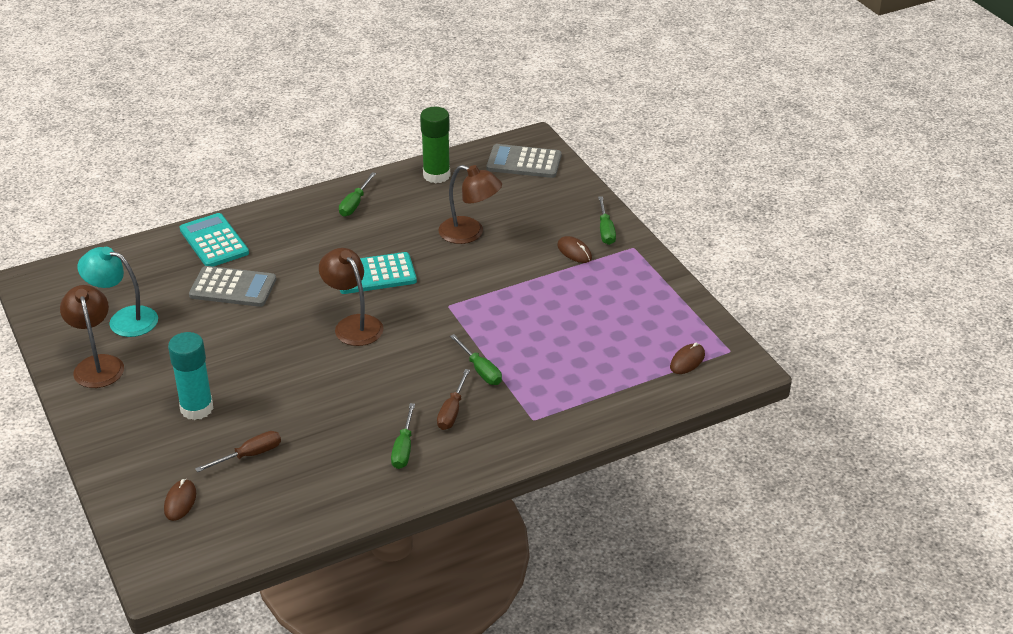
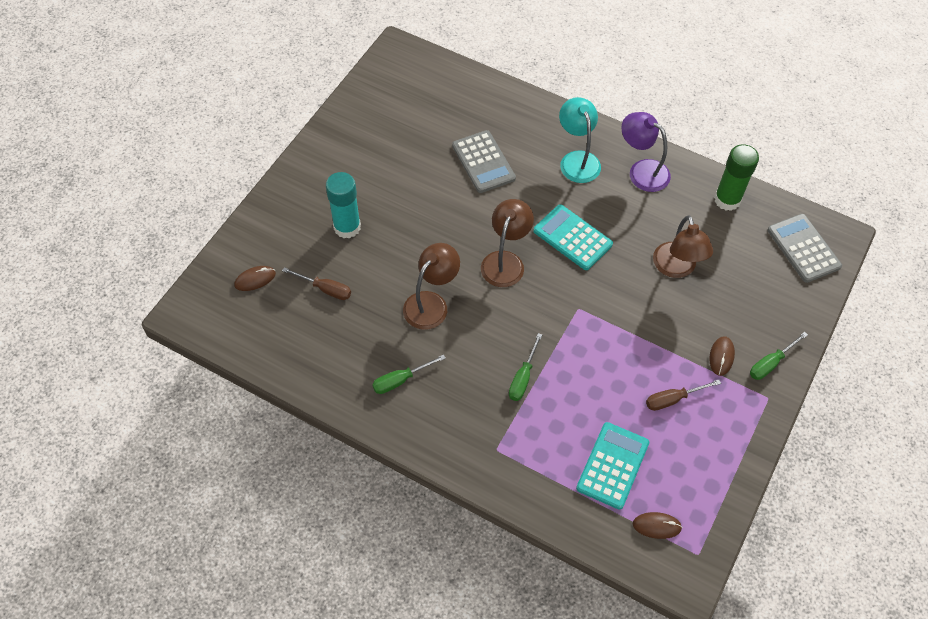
camera: 55 degrees right, 20 degrees up
(97, 364) = (346, 142): brown lamp -> brown lamp (431, 303)
(124, 319) = (400, 125): turquoise lamp -> turquoise lamp (577, 160)
(214, 241) = (522, 117): turquoise calculator -> turquoise calculator (612, 465)
(355, 204) = (642, 171): green screwdriver -> purple lamp
(452, 411) = (463, 387): brown screwdriver -> brown screwdriver (673, 399)

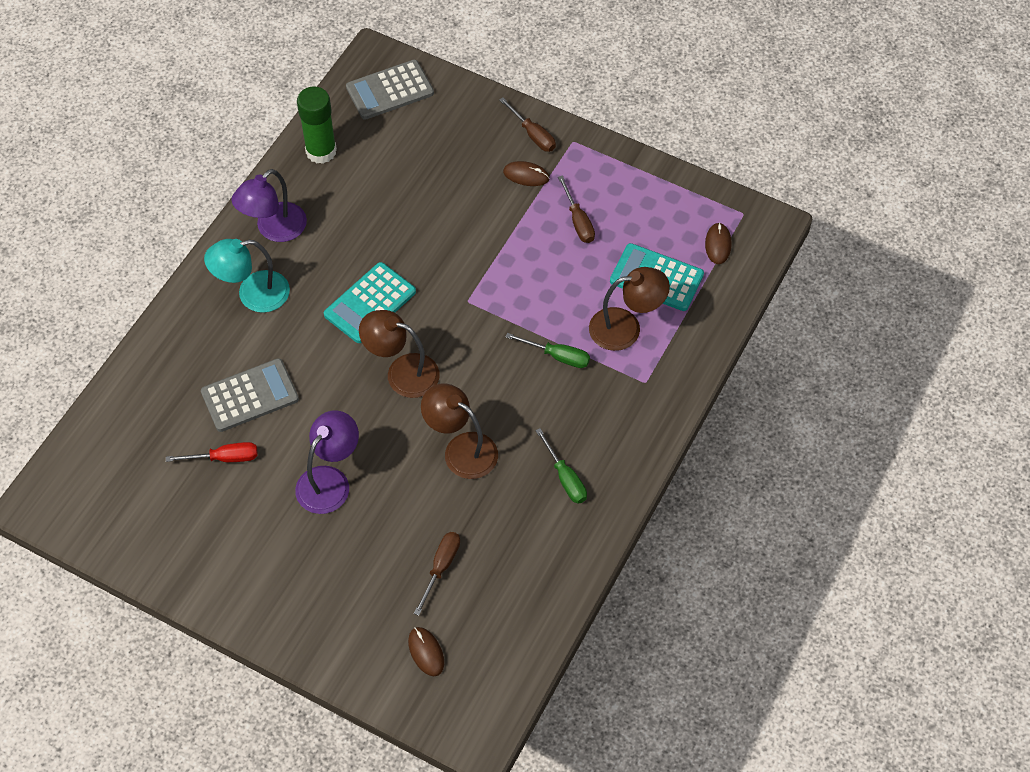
camera: 90 degrees left, 0 degrees up
(347, 227) = (347, 549): turquoise glue stick -> none
(406, 215) = (330, 481): none -> purple lamp
(429, 149) = (224, 458): none -> red screwdriver
(676, 268) = (414, 206): brown lamp -> brown lamp (626, 328)
(771, 363) = (533, 134): green screwdriver -> brown screwdriver

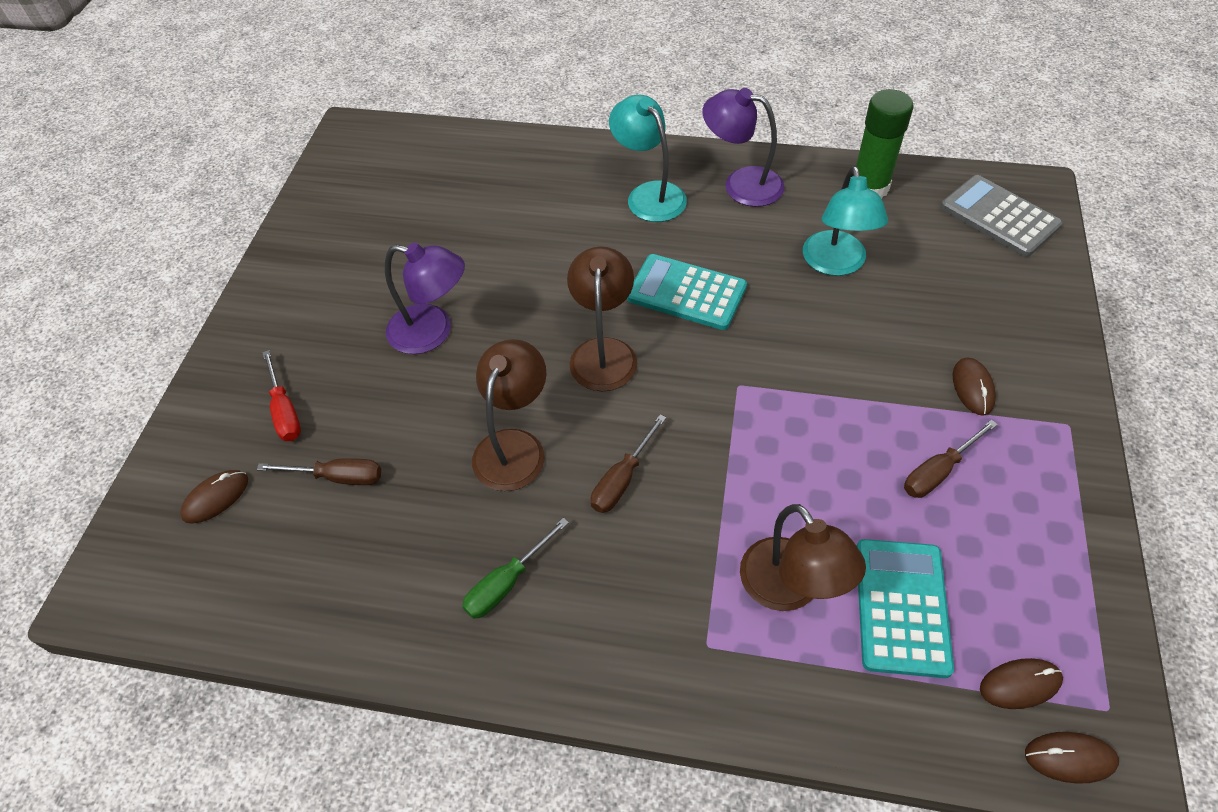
camera: 75 degrees right, 5 degrees down
(224, 458) = (436, 238): red screwdriver -> red screwdriver (285, 411)
(250, 395) = (520, 232): grey calculator -> none
(387, 203) = (836, 264): none -> turquoise lamp
(533, 134) = (1044, 375): brown screwdriver -> brown screwdriver (622, 479)
(557, 356) = (700, 513): green screwdriver -> none
(761, 242) = (1070, 758): none -> brown mouse

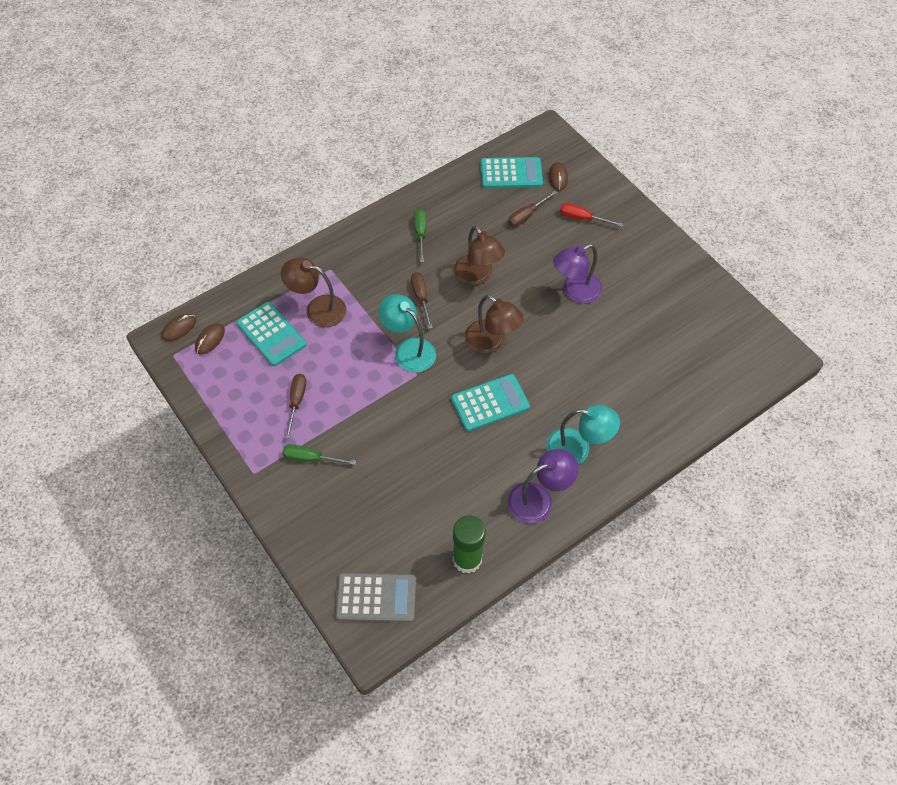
camera: 130 degrees right, 5 degrees up
(256, 566) = (511, 173): none -> turquoise calculator
(836, 264) = (435, 483): turquoise lamp -> turquoise lamp (408, 350)
(972, 388) = (311, 458): brown mouse -> green screwdriver

